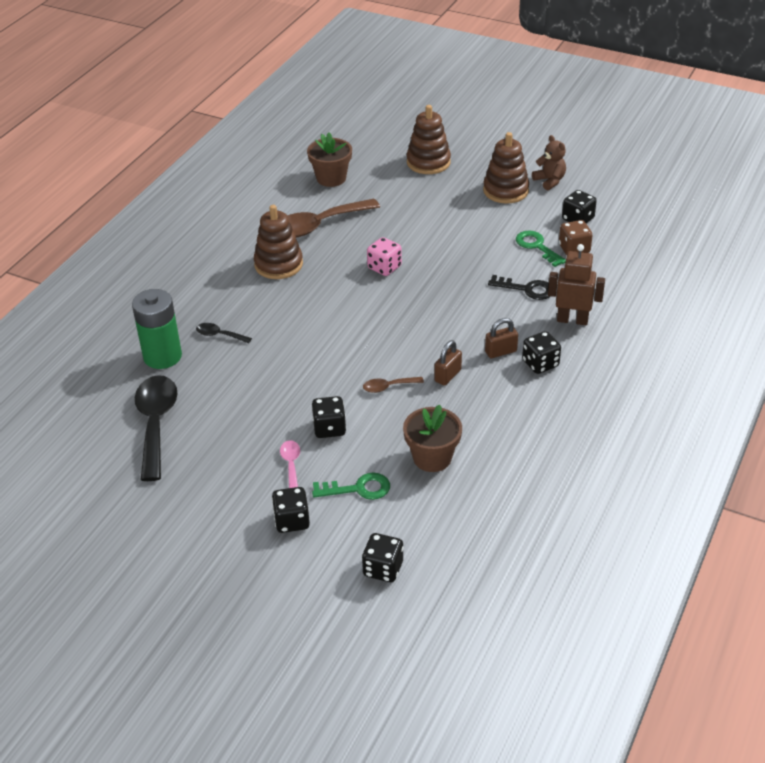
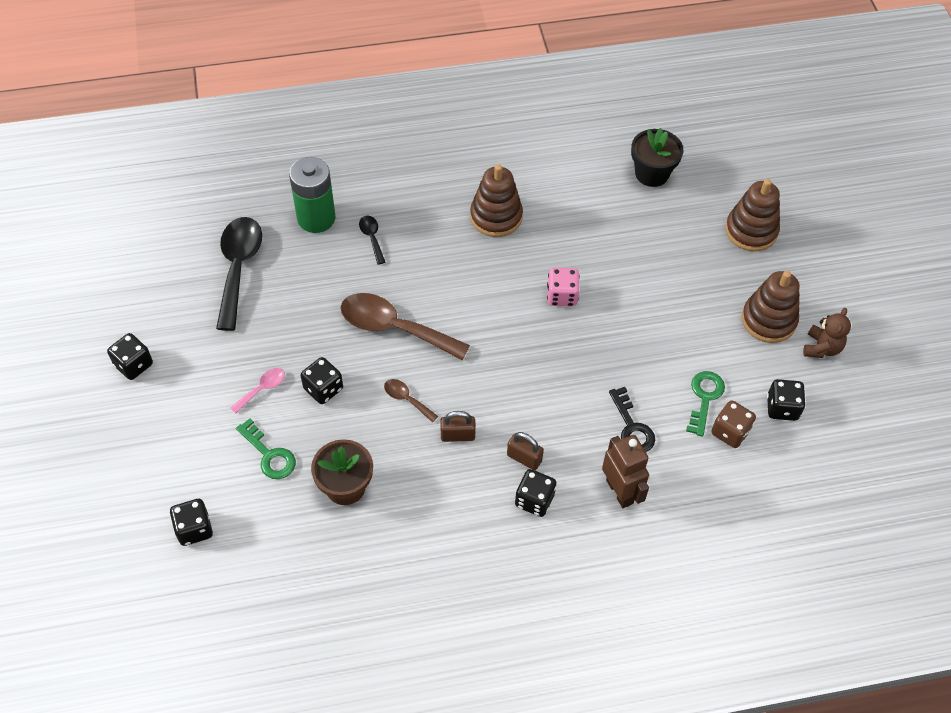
camera: 50 degrees right, 15 degrees up
(156, 423) = (238, 268): black spoon -> black spoon turned 45 degrees counterclockwise
(292, 521) = (201, 431): black dice -> black dice (133, 365)
(318, 225) = (575, 209): brown spoon -> brown spoon (394, 328)
(331, 178) = (652, 173): brown flower pot -> black flower pot

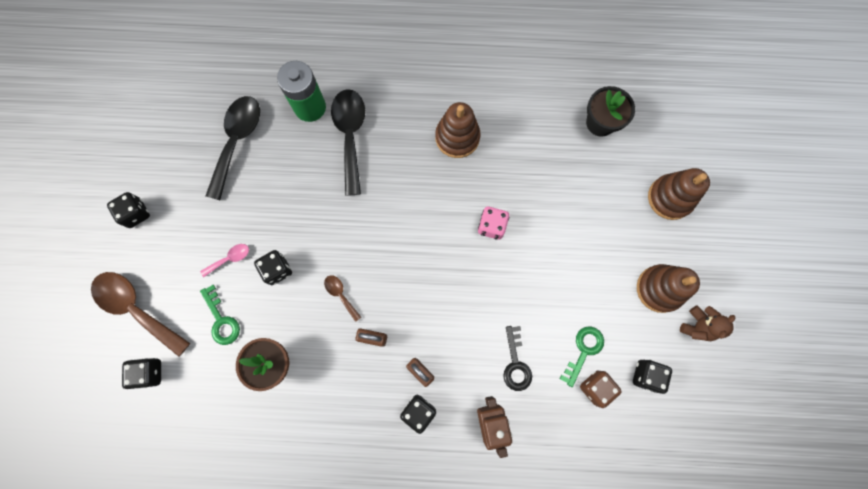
camera: 15 degrees right, 20 degrees up
(372, 238) = (350, 136): black spoon -> black spoon, size x2.17
(394, 328) = (347, 226): brown spoon -> brown spoon (136, 308)

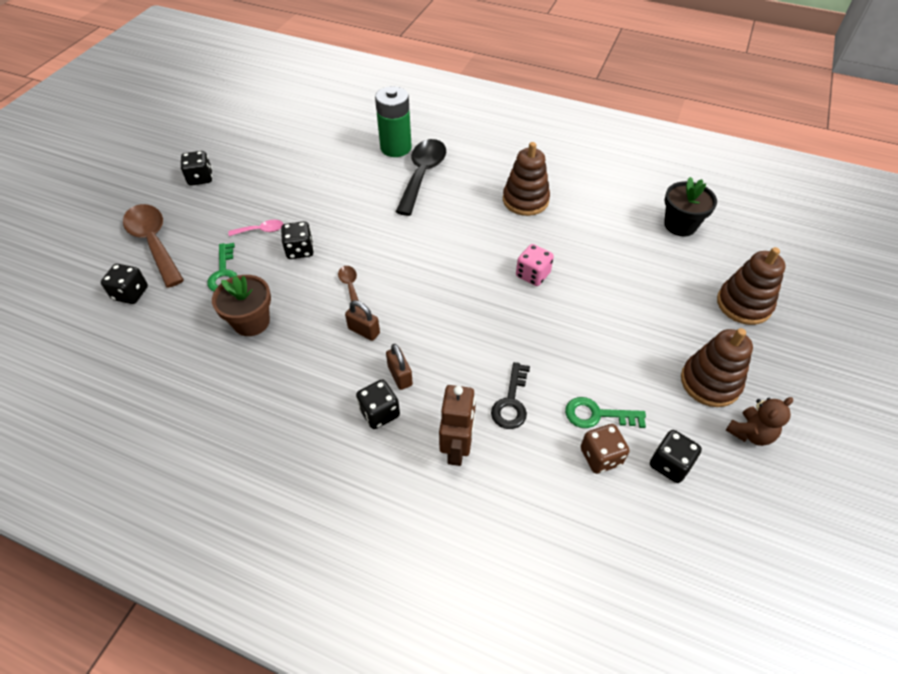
camera: 20 degrees right, 25 degrees down
(237, 141) = (318, 154): black spoon -> none
(583, 351) = (597, 415): green key -> green key turned 135 degrees counterclockwise

